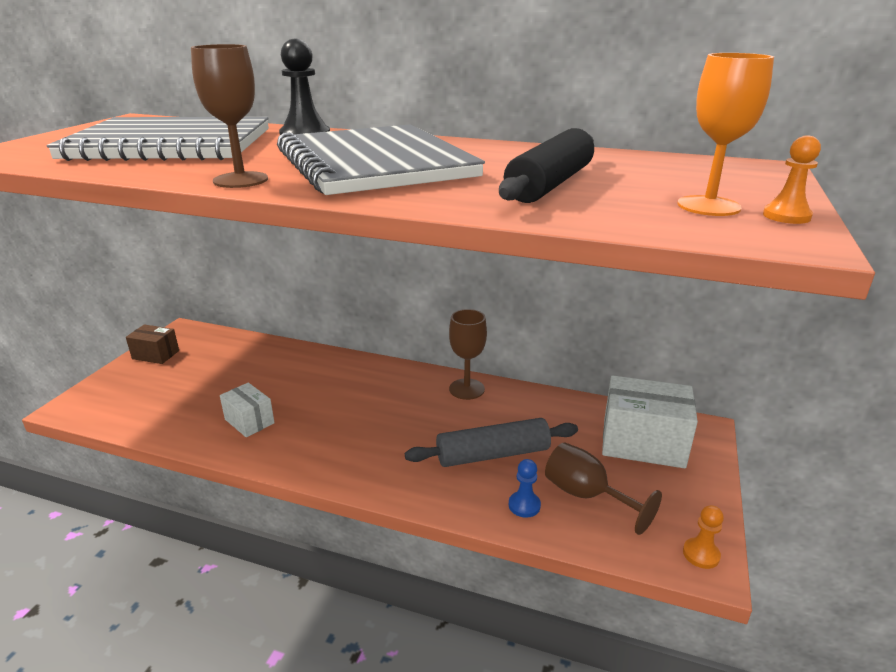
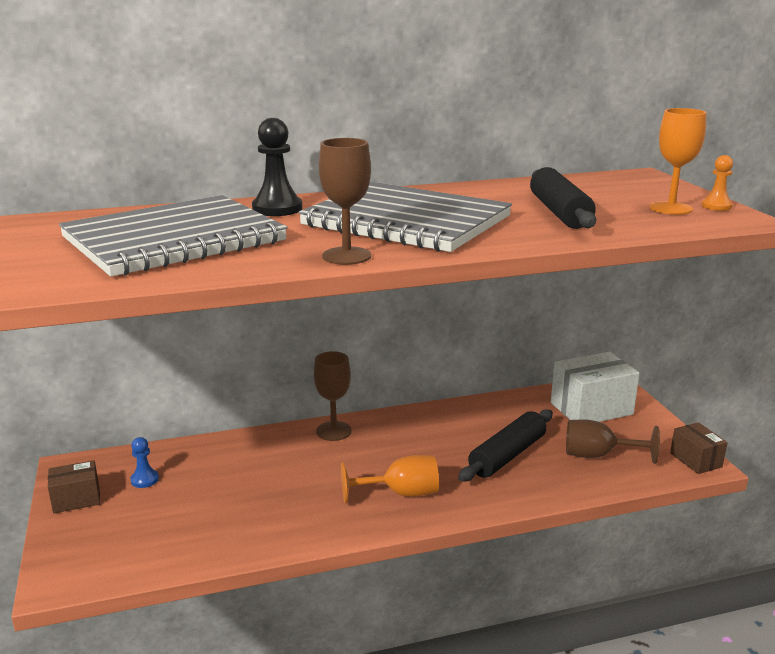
camera: 35 degrees left, 5 degrees down
(249, 421) = (277, 513): white box -> none
(356, 448) = (401, 493): none -> orange goblet
(466, 389) = (427, 418): brown goblet -> brown goblet (333, 431)
(492, 454) = (507, 455): grey rolling pin -> black rolling pin
(524, 505) = (569, 478): blue pawn -> blue pawn (145, 480)
(701, 554) = (695, 460): orange pawn -> brown box

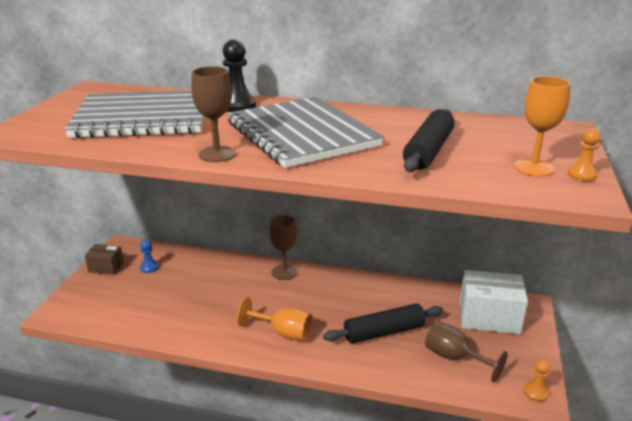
camera: 30 degrees right, 5 degrees up
(695, 460) = (535, 392): brown box -> orange pawn

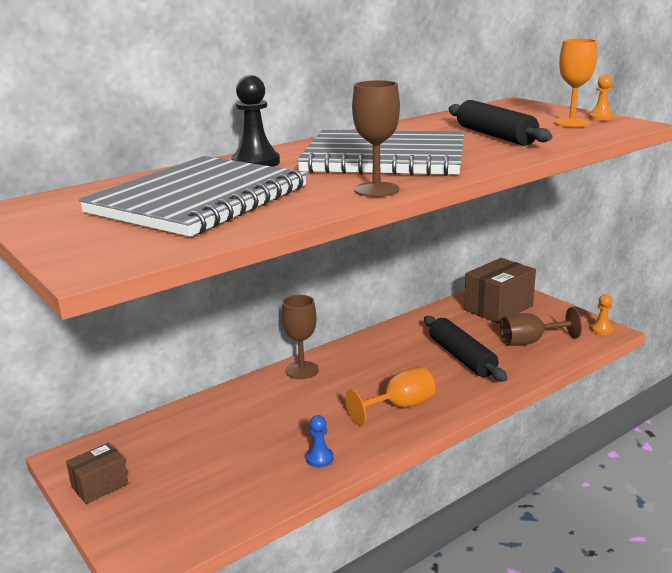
camera: 50 degrees left, 5 degrees down
(149, 267) = (156, 451): blue pawn -> blue pawn (319, 458)
(384, 332) = (461, 357): black rolling pin -> black rolling pin turned 45 degrees counterclockwise
(489, 317) = (498, 308): white box -> brown box

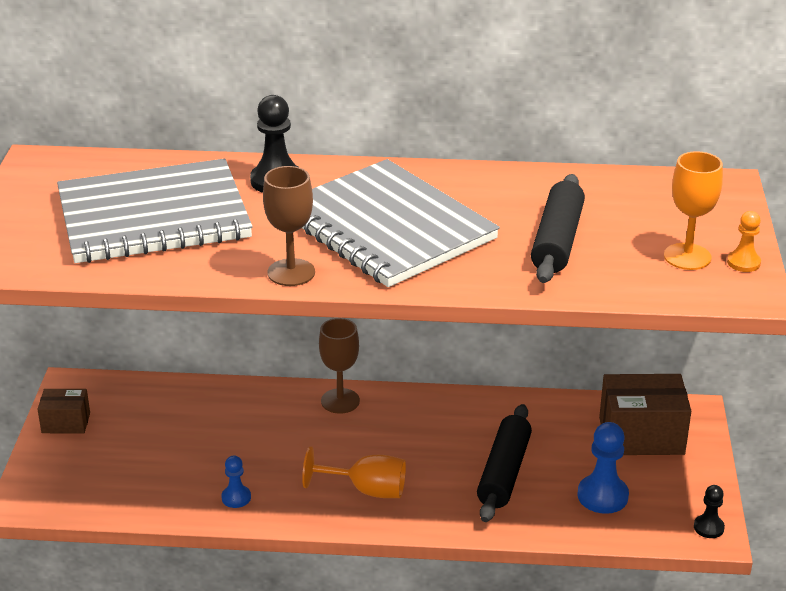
camera: 40 degrees right, 10 degrees up
(530, 342) = (602, 496): brown goblet -> blue pawn
(601, 329) = (708, 527): orange pawn -> black pawn

